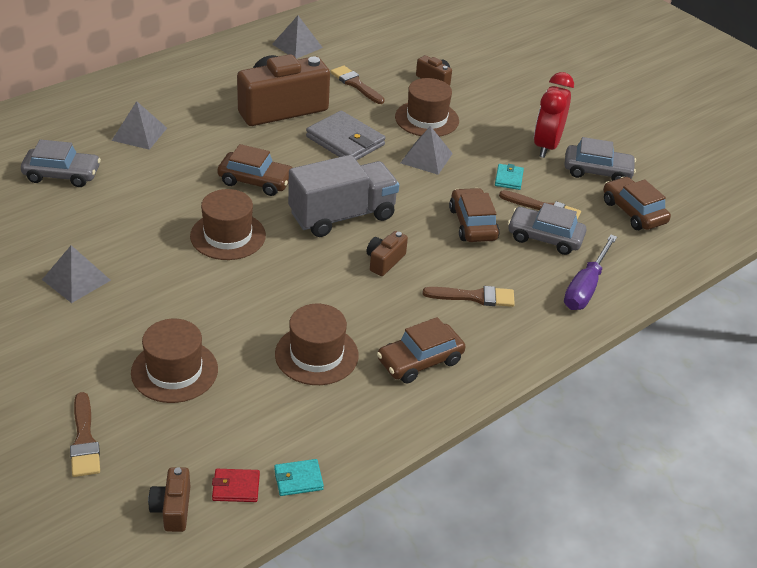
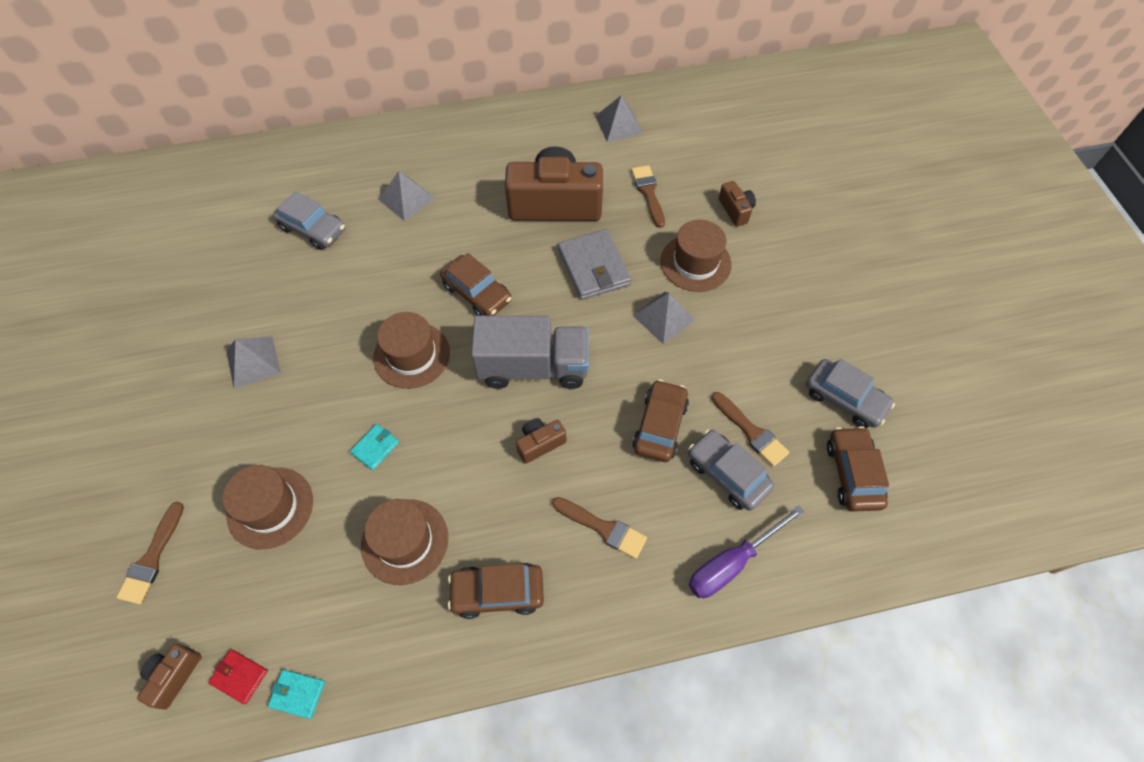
camera: 30 degrees right, 20 degrees up
(508, 178) = (736, 375): turquoise wallet -> turquoise wallet (375, 448)
(546, 146) = (806, 342): red clock -> none

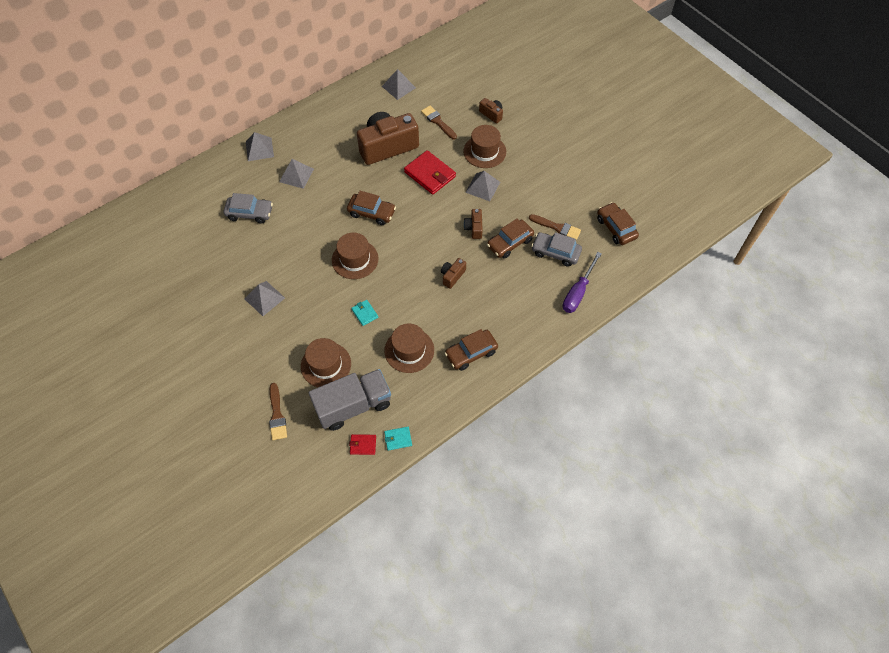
camera: 25 degrees left, 0 degrees up
(174, 676) = (328, 460): brown camera -> brown camera (474, 228)
(375, 448) = (365, 313): turquoise wallet -> turquoise wallet turned 45 degrees counterclockwise
(381, 145) = (259, 149): none -> grey pyramid
(533, 367) = (426, 239): grey truck -> grey truck (353, 406)
(594, 267) = (430, 174): grey wallet -> red wallet
(603, 528) = (507, 302): brown brush -> none
(660, 426) = (510, 243): brown car -> brown car turned 120 degrees counterclockwise
(844, 399) = (595, 193): grey car -> none

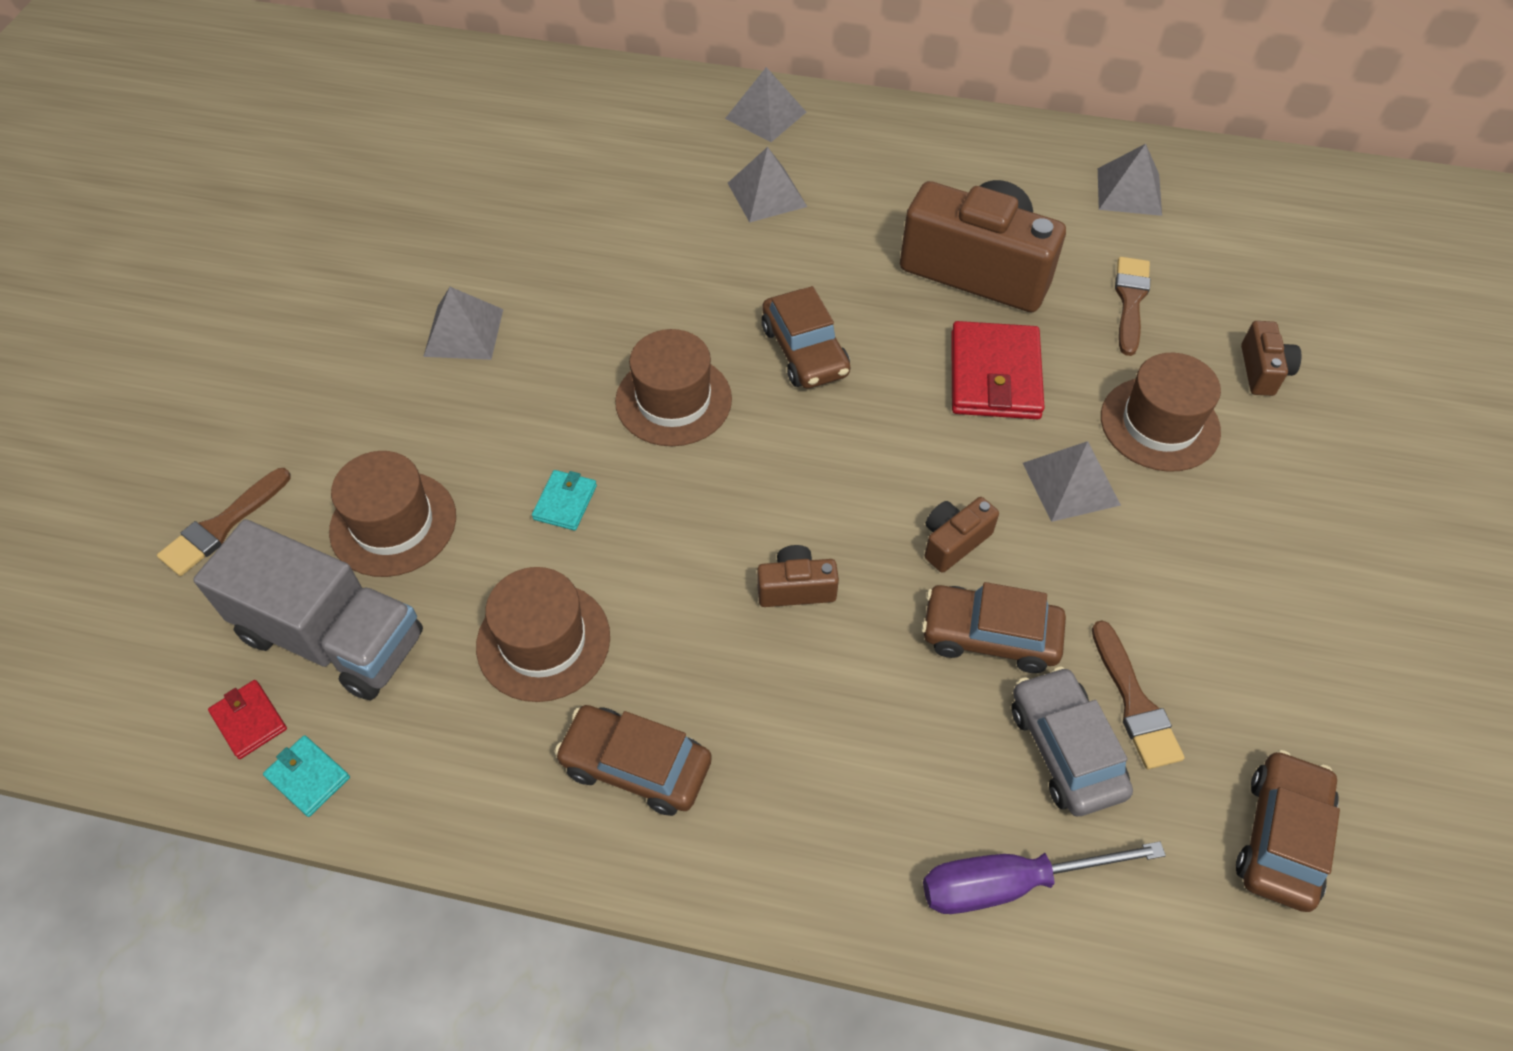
camera: 50 degrees right, 5 degrees down
(250, 213) = (622, 192): grey car -> none

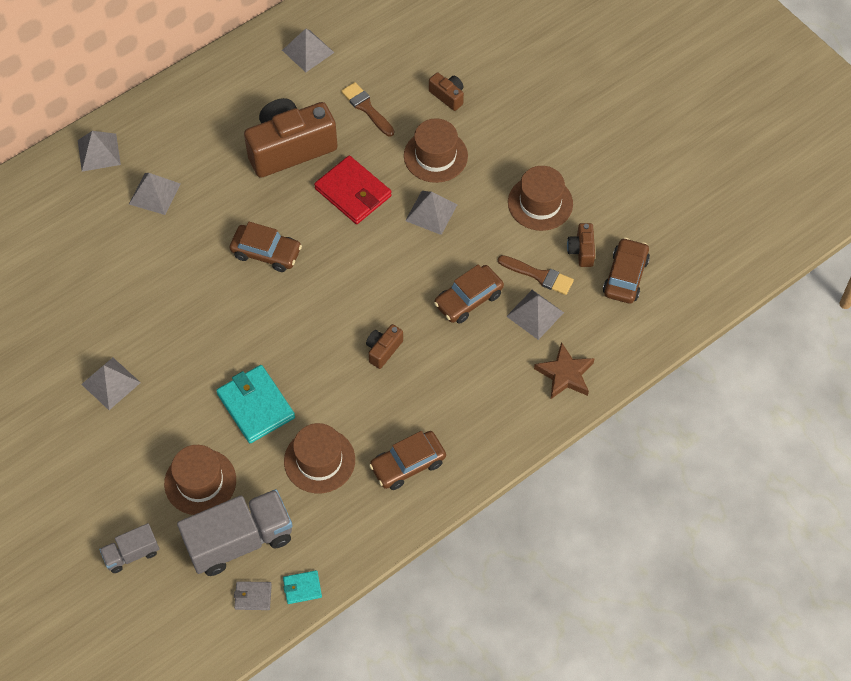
camera: 50 degrees left, 5 degrees up
(222, 526) = (132, 554): brown brush -> grey truck
(249, 721) = (253, 596): red wallet -> grey wallet
(565, 502) = (256, 406): turquoise wallet -> turquoise wallet, size x2.02
(673, 400) = (241, 324): brown hat -> brown hat (540, 203)
(953, 541) = (416, 276): brown camera -> brown camera (581, 250)
(1010, 883) = (565, 374): purple screwdriver -> brown star
(1065, 749) = (535, 314): grey car -> grey pyramid
(1281, 837) = (625, 276): brown car -> brown car turned 45 degrees clockwise

